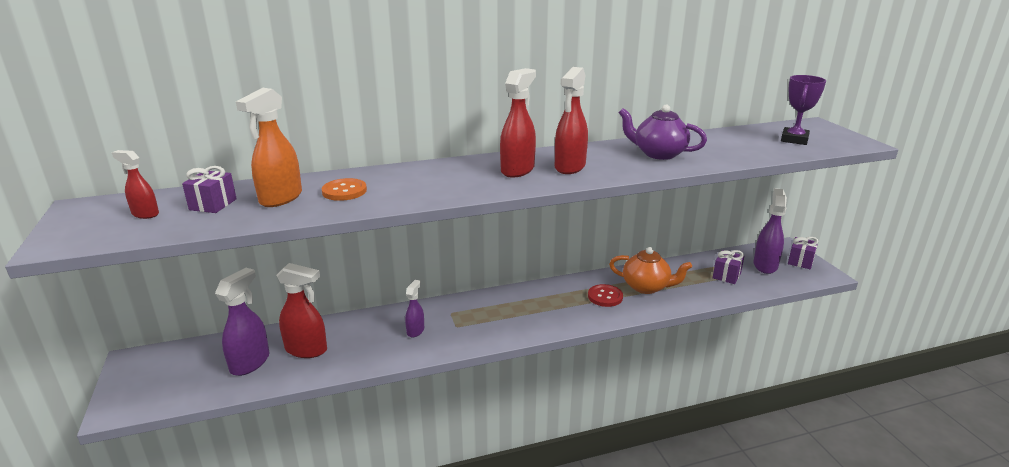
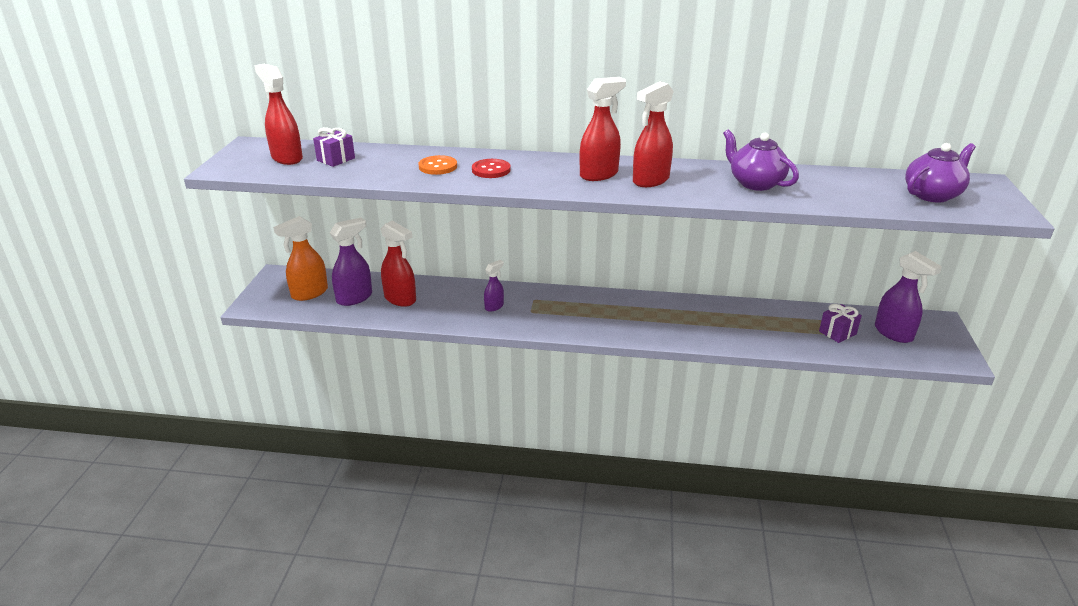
camera: 25 degrees right, 5 degrees up
(145, 214) = (286, 158): red spray bottle -> red spray bottle, size x1.73
(280, 198) = (386, 163): orange spray bottle -> orange spray bottle (309, 293)
(605, 297) = (688, 321): red button -> red button (491, 170)
(646, 287) = (738, 322): orange teapot -> none
(765, 265) = (894, 333): purple spray bottle -> purple spray bottle turned 105 degrees clockwise
(794, 139) = (932, 195): purple trophy -> purple teapot
(800, 261) = (942, 339): purple gift -> none

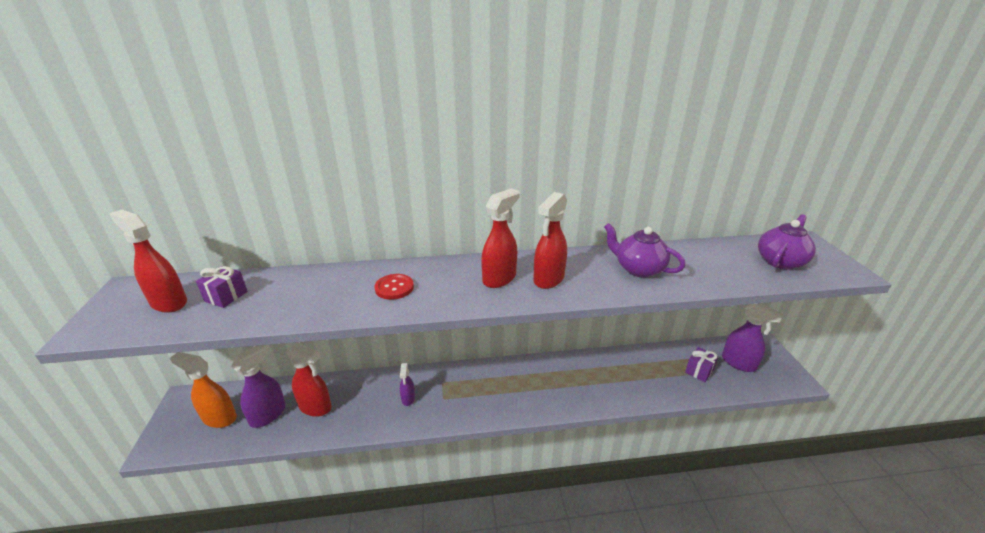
camera: 15 degrees left, 0 degrees up
(309, 293) = (219, 418): orange spray bottle -> orange spray bottle turned 75 degrees clockwise
(438, 166) = (339, 291): orange button -> none
(494, 306) = (408, 398): purple spray bottle -> purple spray bottle turned 150 degrees clockwise

